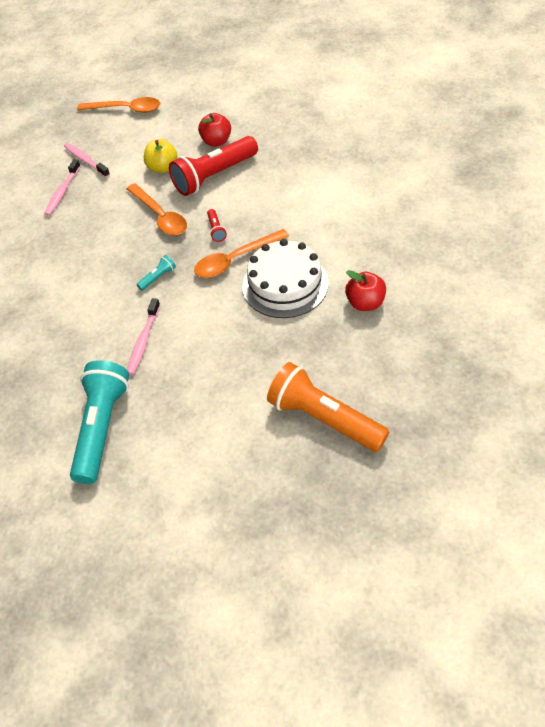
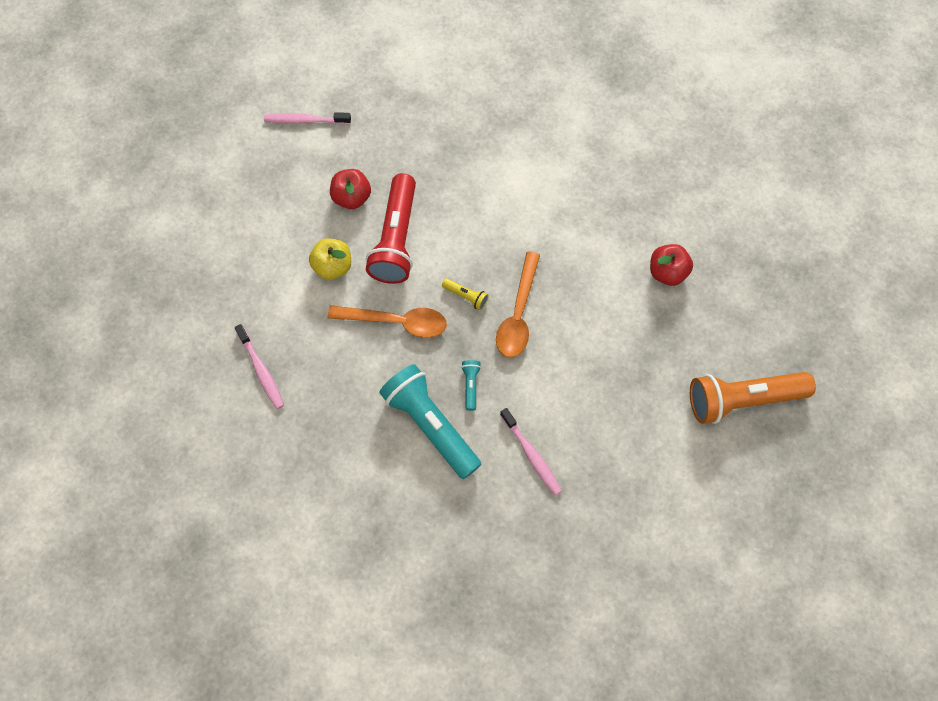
camera: 50 degrees left, 15 degrees up
(86, 160) = (239, 316): pink toothbrush -> pink toothbrush (305, 120)
(102, 428) = (590, 557): turquoise flashlight -> turquoise flashlight (431, 425)
(126, 109) = (204, 224): orange spoon -> none
(216, 230) = (466, 296): red flashlight -> yellow flashlight
(285, 284) = (586, 305): white cake -> none

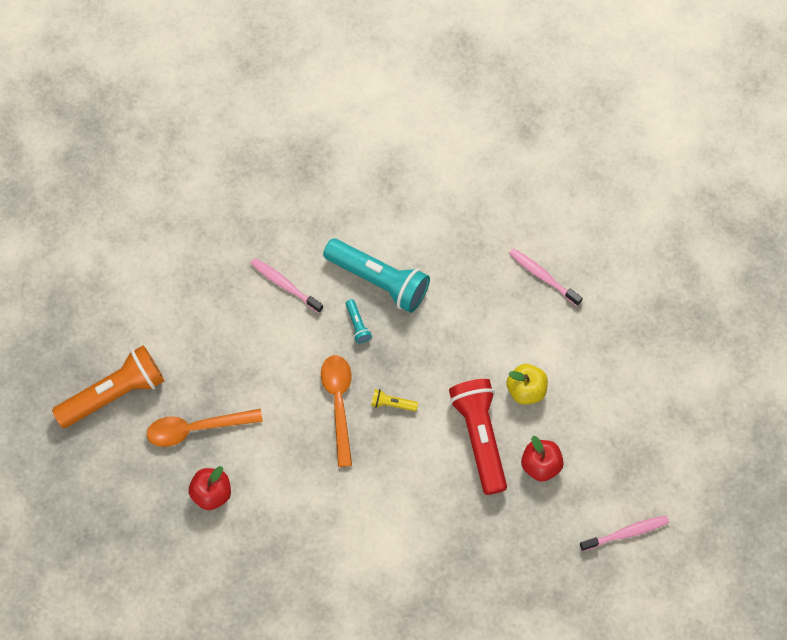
camera: 160 degrees right, 0 degrees up
(396, 322) = (446, 358): orange spoon -> orange spoon (196, 428)

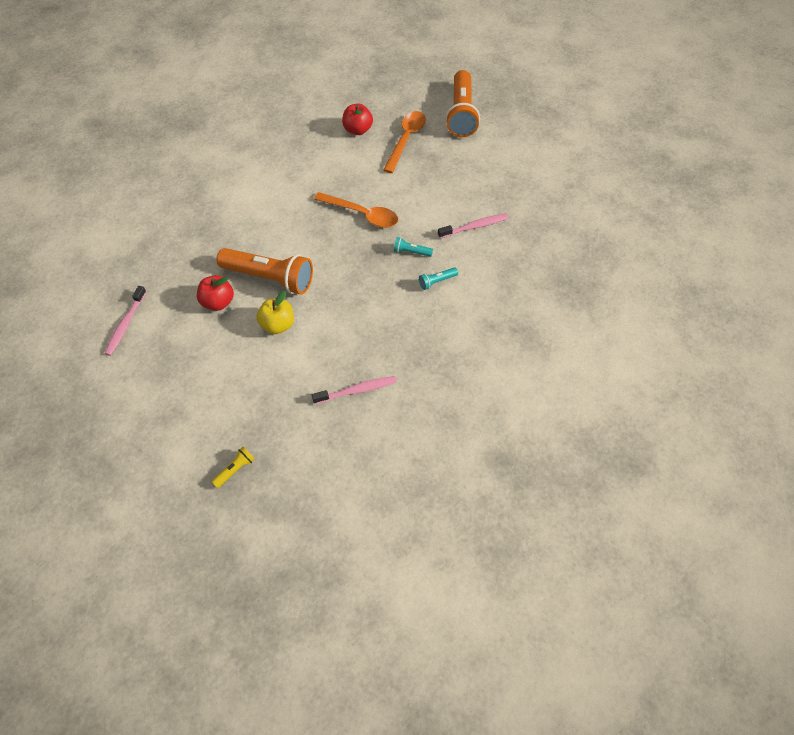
camera: 125 degrees right, 10 degrees down
(378, 280) = (437, 281): turquoise flashlight -> turquoise flashlight, size x0.41
(392, 404) = (337, 242): yellow flashlight -> yellow flashlight (235, 470)
(479, 437) = (269, 278): red flashlight -> orange flashlight

